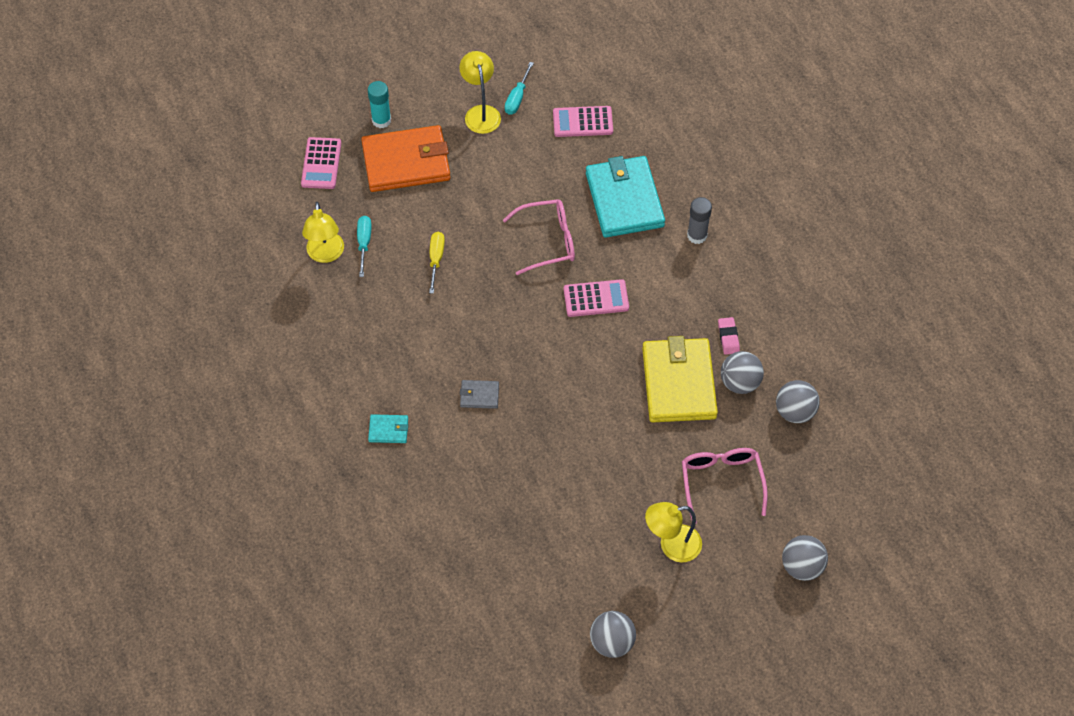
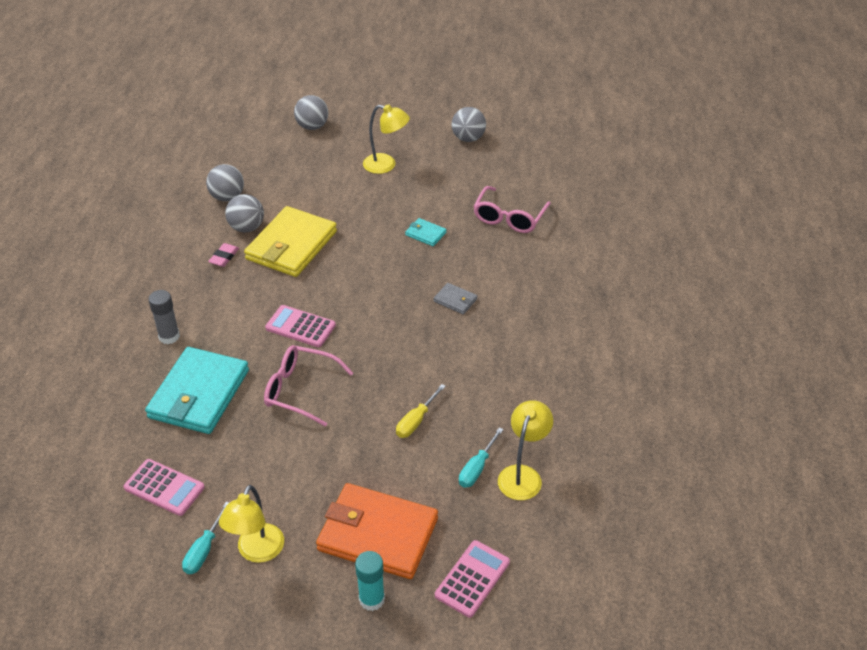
camera: 150 degrees left, 15 degrees down
(388, 430) = (548, 307): turquoise wallet -> turquoise wallet (425, 234)
(517, 98) = (204, 550): turquoise screwdriver -> turquoise screwdriver turned 150 degrees clockwise
(721, 483) = (320, 181): pink glasses -> pink glasses (509, 217)

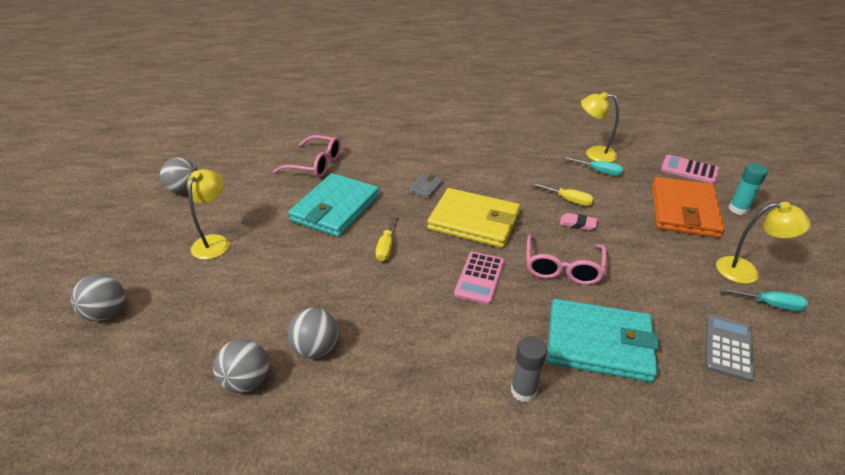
camera: 95 degrees left, 5 degrees down
(164, 487) = (728, 347): pink calculator -> grey calculator
(224, 257) = (373, 362): pink eraser -> pink eraser (577, 224)
(291, 245) = (351, 302): yellow wallet -> yellow wallet (474, 221)
(359, 267) = (386, 246): none -> yellow screwdriver
(425, 234) = (335, 208): turquoise wallet -> turquoise wallet, size x2.33

